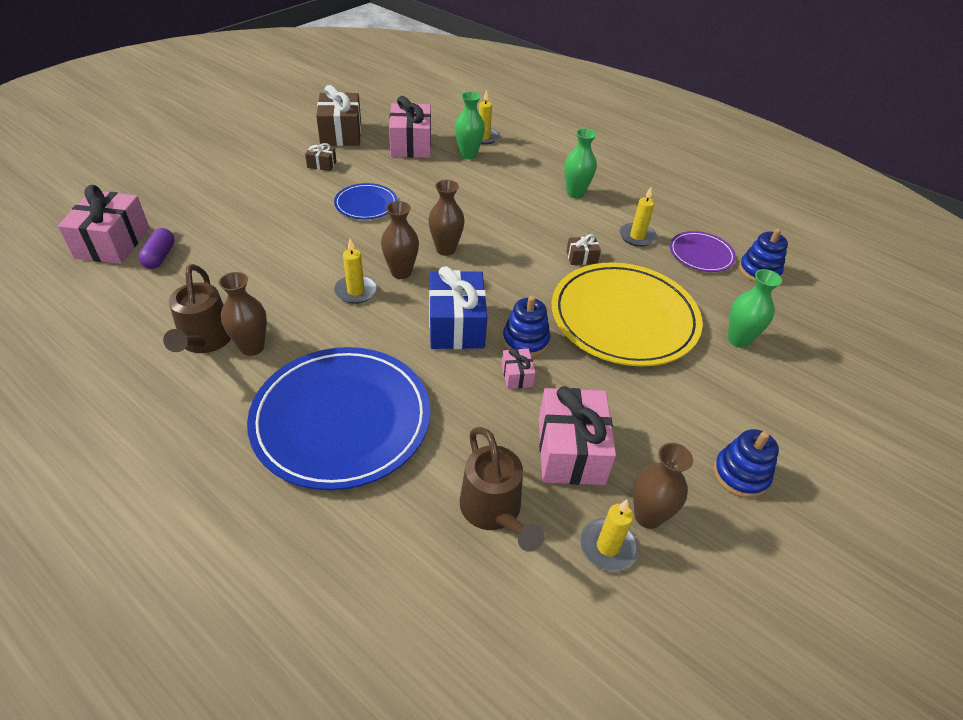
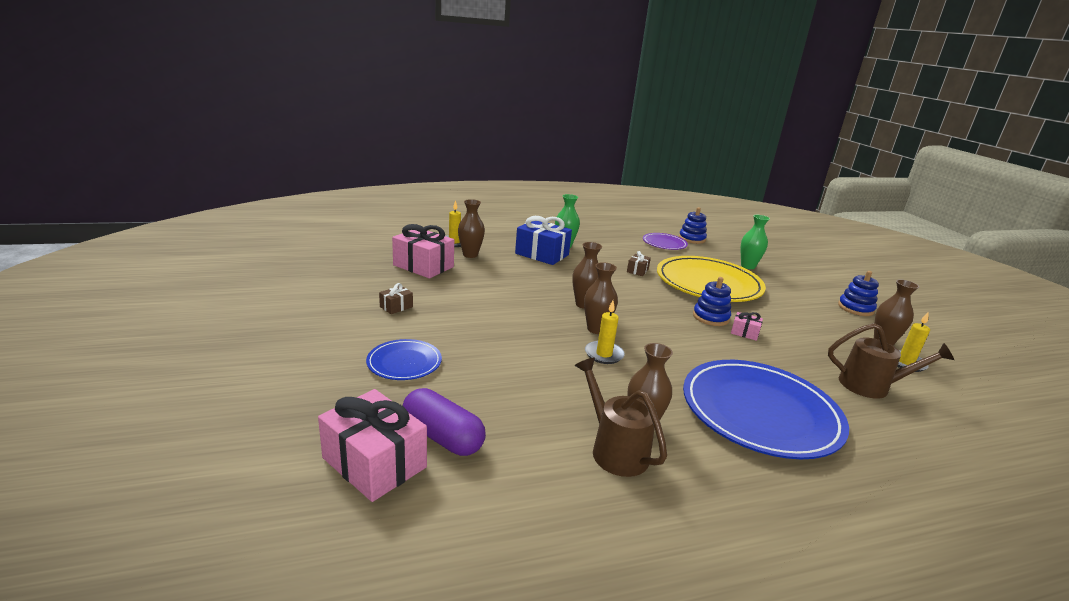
camera: 55 degrees left, 20 degrees down
(160, 257) = (442, 437): purple capsule -> purple capsule, size x1.51
(205, 341) = (614, 449): brown watering can -> brown watering can turned 150 degrees counterclockwise
(341, 133) = (358, 283): brown gift -> none
(366, 204) = (486, 310): blue plate -> blue plate (404, 362)
(456, 325) = (677, 332): blue gift -> blue gift (542, 254)
(468, 155) = (470, 255): green vase -> brown vase
(571, 451) = (823, 343): pink gift -> none
(637, 236) = (631, 250): yellow candle -> none

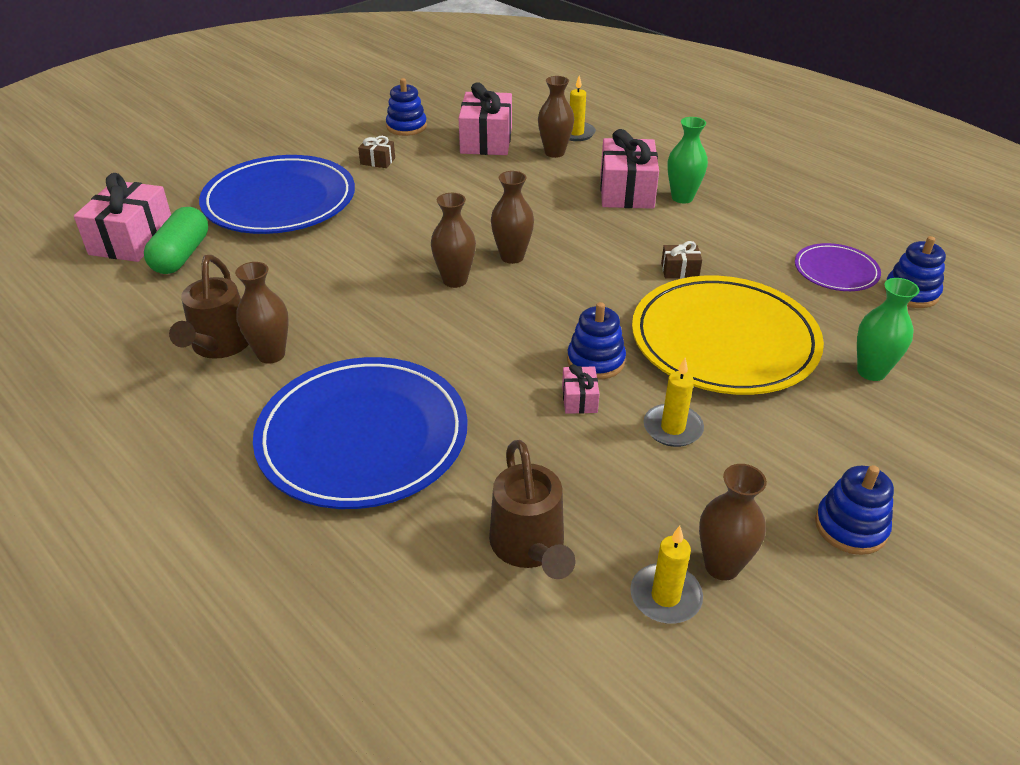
camera: 65 degrees right, 15 degrees up
(357, 282) = (406, 127): none -> blue stacking toy
(404, 362) = (279, 201): blue plate -> blue plate, size x2.04
(442, 437) = (181, 255): purple capsule -> green capsule
(542, 254) = (626, 191): blue gift -> pink gift
(604, 354) = (398, 299): yellow candle -> yellow candle (672, 428)
(614, 449) = (219, 346): brown watering can -> brown watering can turned 150 degrees clockwise

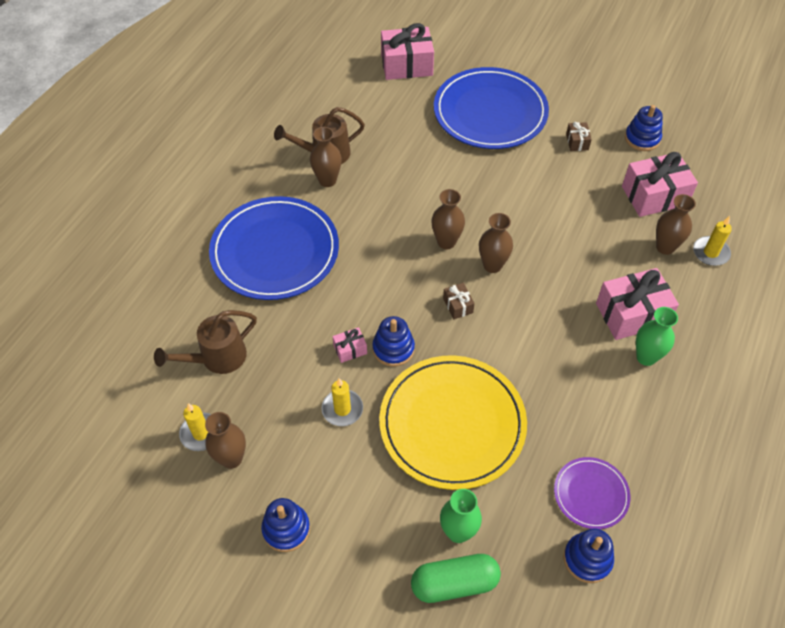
camera: 70 degrees right, 15 degrees up
(181, 255) = (402, 95): green capsule -> green capsule (454, 583)
(679, 270) = (530, 377): brown gift -> brown gift (458, 305)

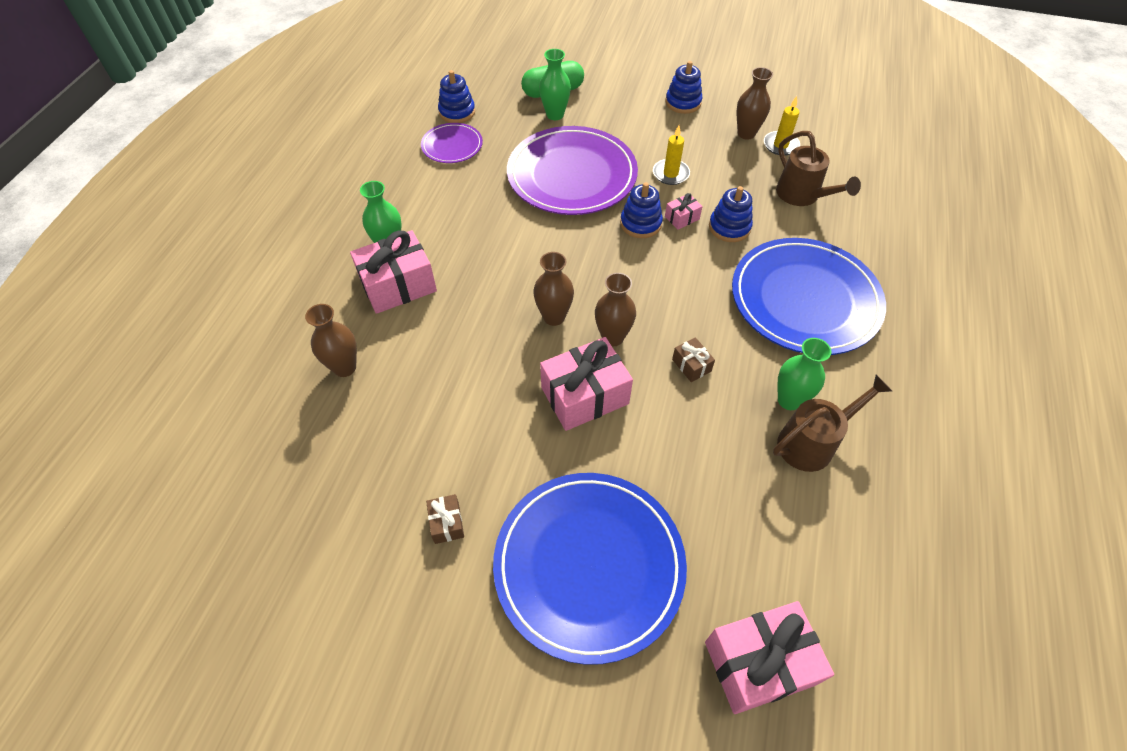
camera: 170 degrees right, 0 degrees up
(217, 358) = (802, 196): brown watering can -> brown watering can turned 105 degrees clockwise
(327, 180) = (789, 400): brown vase -> green vase
(452, 424) = (572, 175): yellow plate -> purple plate
(458, 305) = (585, 270): brown gift -> brown gift (691, 365)
(642, 138) = (342, 547): blue stacking toy -> blue stacking toy (729, 227)
(654, 196) = (343, 441): pink gift -> pink gift (585, 396)
(710, 252) = (289, 368): yellow candle -> none

